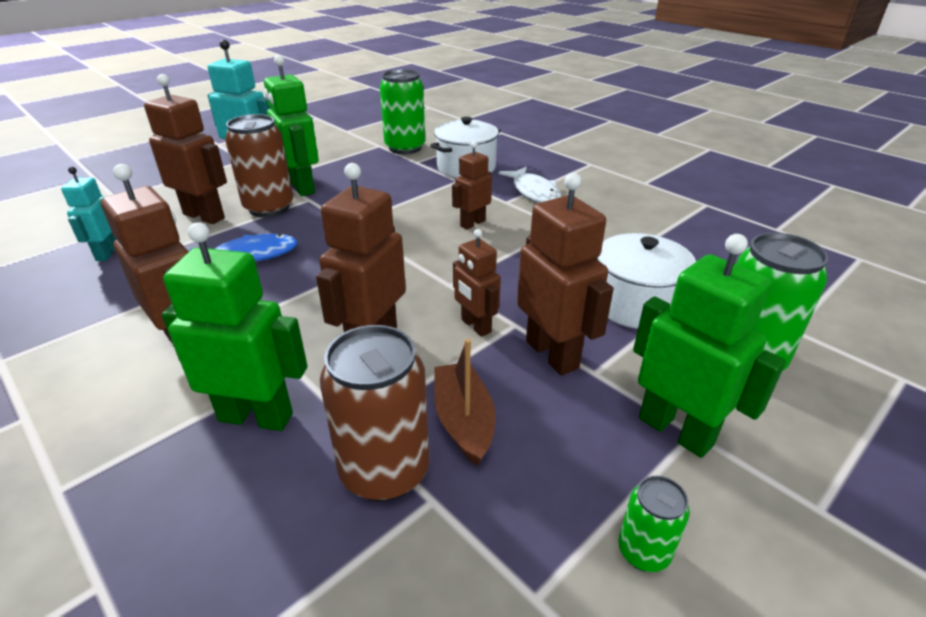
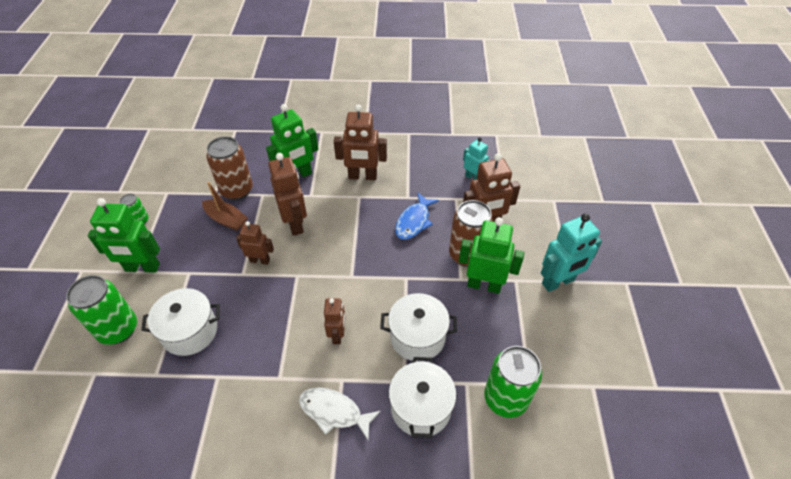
camera: 135 degrees right, 15 degrees up
(408, 191) = (417, 337): none -> white pot
(552, 354) = (213, 269): brown robot -> none

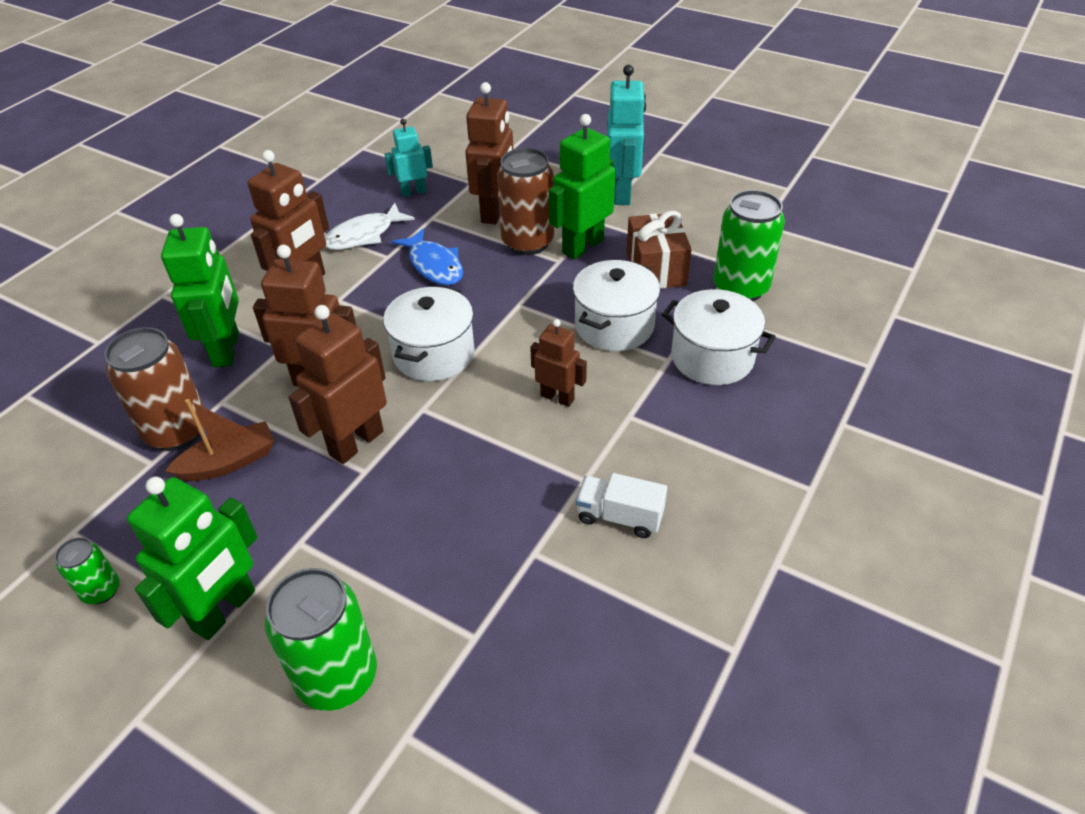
camera: 60 degrees left, 5 degrees down
(190, 331) = (423, 569): white pot -> white pot (434, 354)
(259, 409) = (619, 517): none -> white truck
(260, 260) = (356, 443): brown robot -> brown robot, size x1.65
(334, 412) = (671, 438): white fish -> white fish (364, 235)
(490, 337) = (656, 269): none -> brown gift

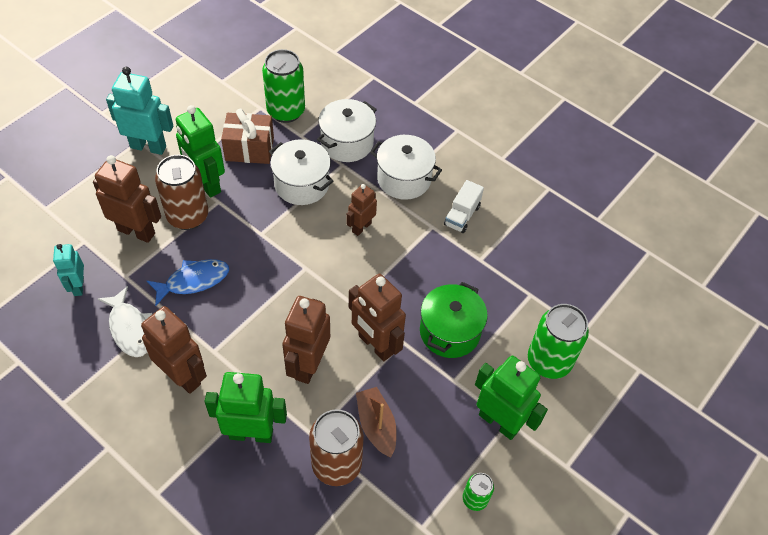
camera: 85 degrees left, 10 degrees up
(385, 526) = (449, 332): none -> green pot
(434, 354) = (299, 291): white pot -> white pot (404, 179)

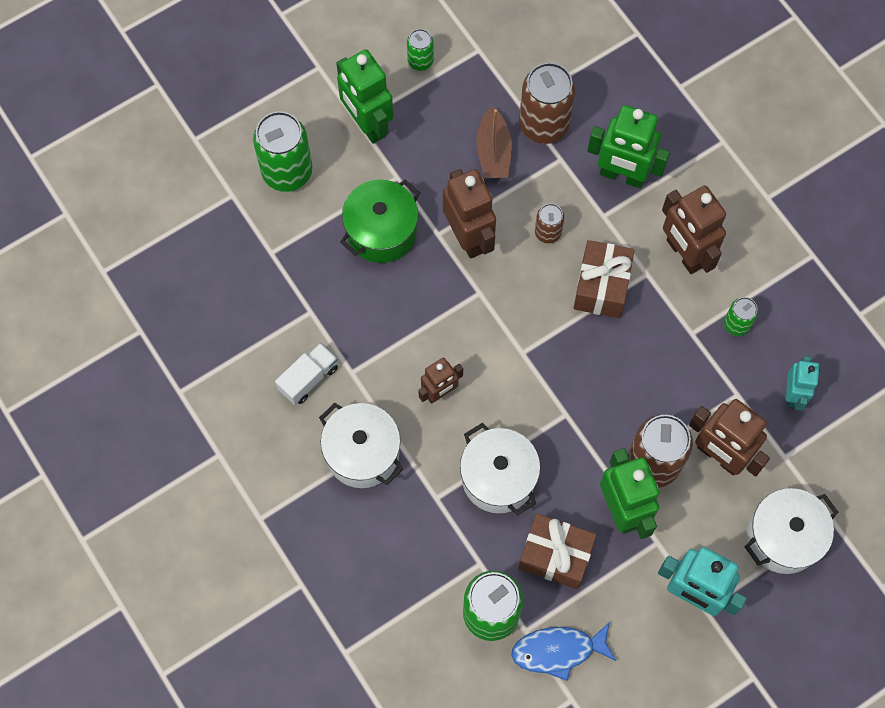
camera: 160 degrees left, 15 degrees up
(130, 328) = (736, 324): white fish -> green can
(193, 281) = (658, 368): blue fish -> blue fish (558, 650)
(251, 331) = (601, 287): none -> brown gift
(308, 365) = (547, 232): brown robot -> brown can
(347, 143) = (420, 533): white pot -> white pot (783, 537)

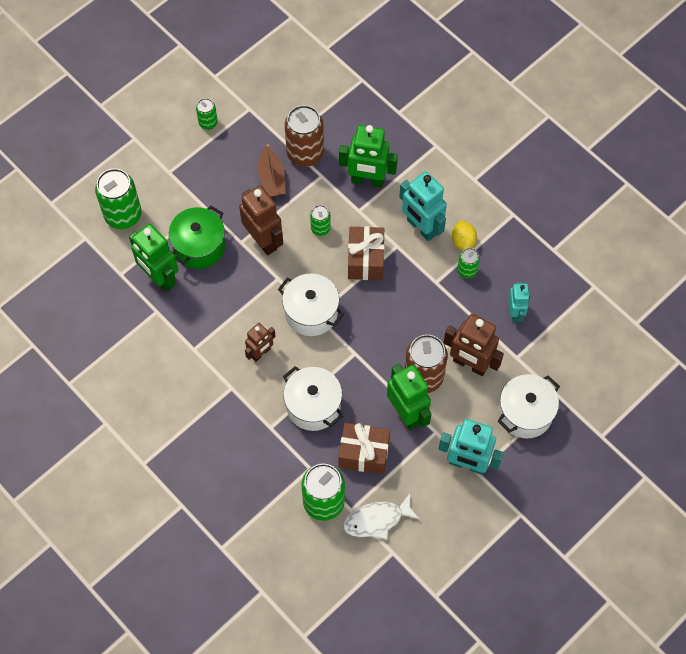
camera: 10 degrees left, 5 degrees down
(308, 378) = (163, 358): white truck -> none
(362, 453) = (211, 405): white pot -> white pot (311, 313)
(367, 124) = (176, 173): green robot -> green robot (160, 278)
(547, 232) = (320, 228): brown can -> green can
(558, 650) = (377, 520): blue fish -> white fish
(684, 253) = (421, 227): brown robot -> turquoise robot
(738, 283) = (463, 242): none -> yellow lemon

